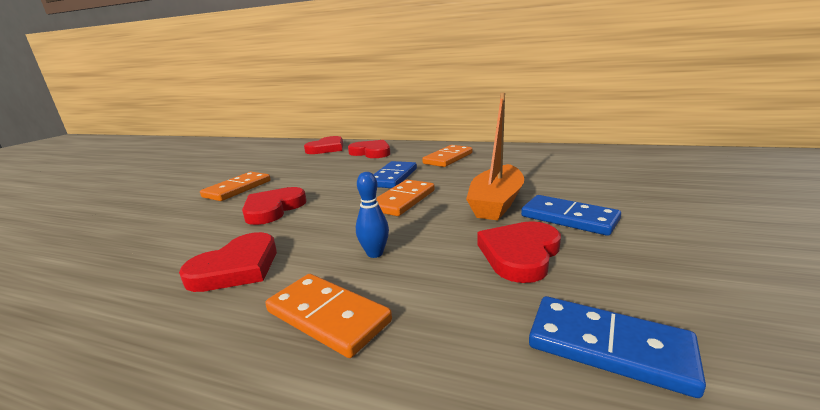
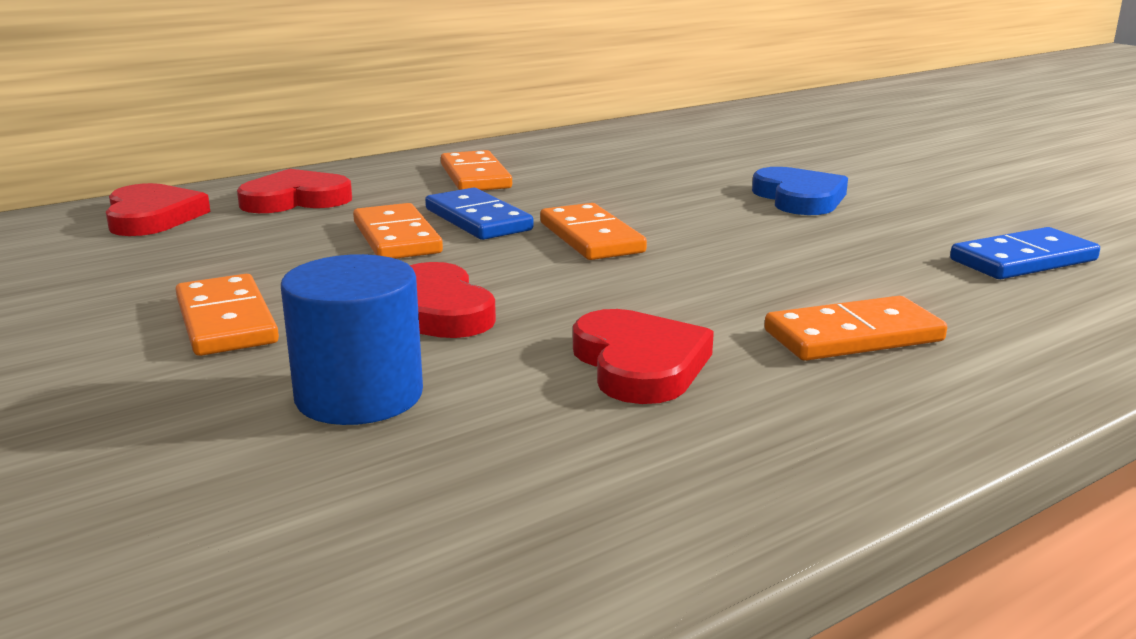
camera: 55 degrees left, 0 degrees up
(174, 230) = (359, 396): none -> blue cylinder
(351, 176) = (396, 238): none -> orange domino
(375, 253) = (735, 287): blue bowling pin -> none
(496, 203) = (700, 206): orange boat -> none
(520, 254) = (844, 237): red heart -> none
(568, 218) = (799, 198): blue domino -> blue heart

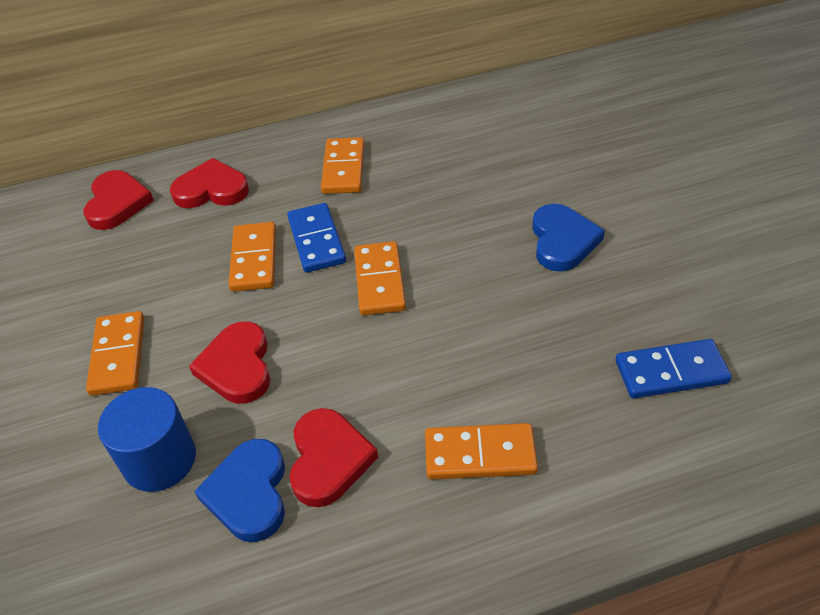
camera: 20 degrees right, 25 degrees up
(536, 405) = (249, 493): none -> blue heart

